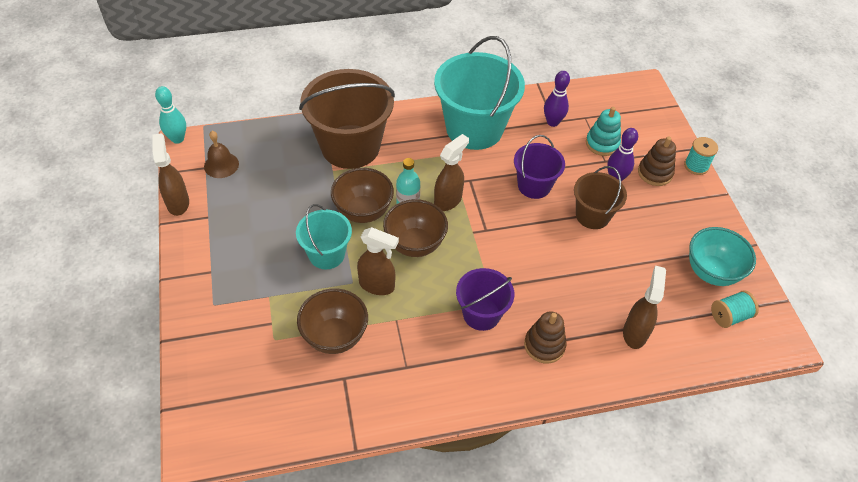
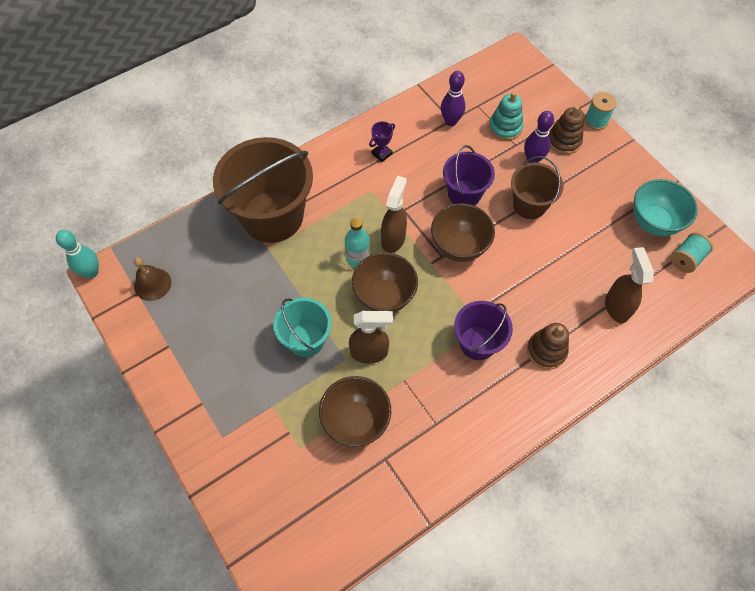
camera: 20 degrees left, 10 degrees up
(178, 203) = (129, 342): brown spray bottle -> none
(363, 212) = (319, 281): brown bowl -> brown bowl (459, 247)
(474, 128) = (382, 154): turquoise bucket -> purple trophy

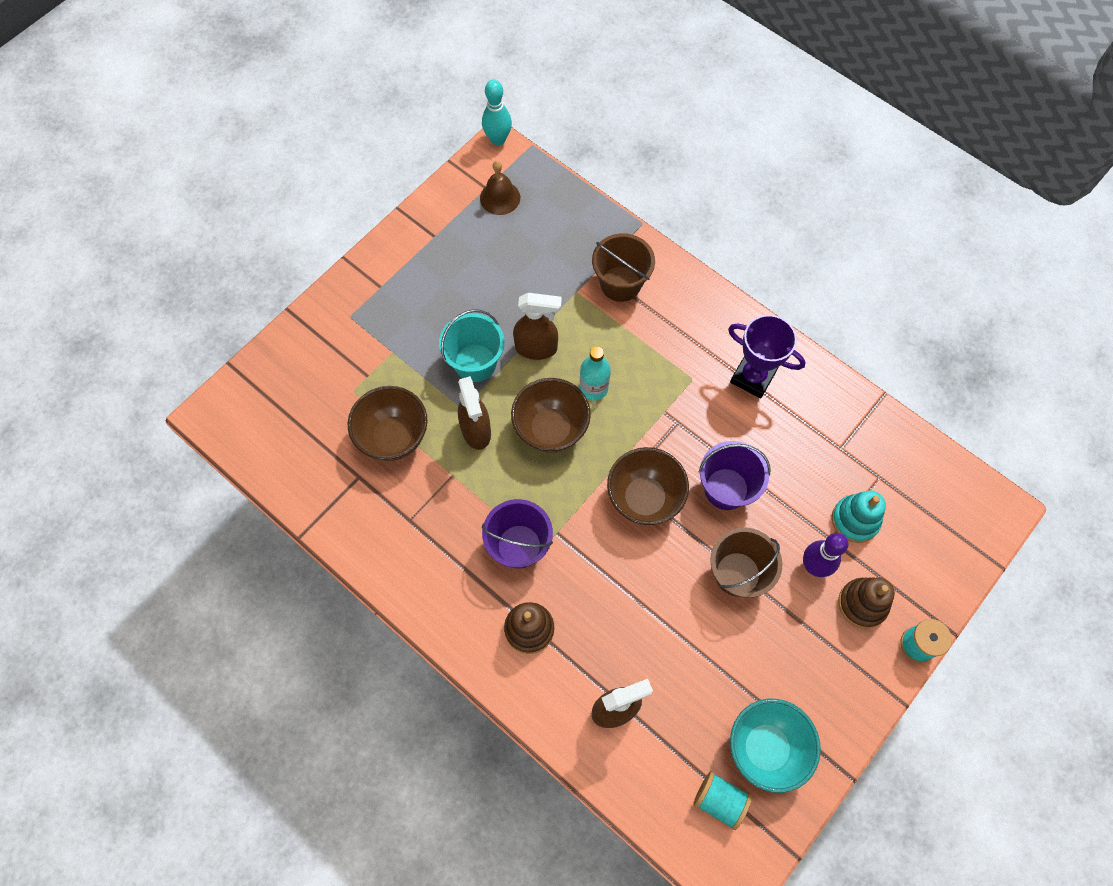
camera: 75 degrees right, 5 degrees up
(272, 216) = (620, 283): brown bucket -> brown bucket, size x0.55
(382, 154) = (753, 377): purple trophy -> purple trophy, size x1.76
(393, 239) = (632, 420): brown spray bottle -> brown spray bottle (537, 348)
(451, 121) = (838, 448): purple bowling pin -> none

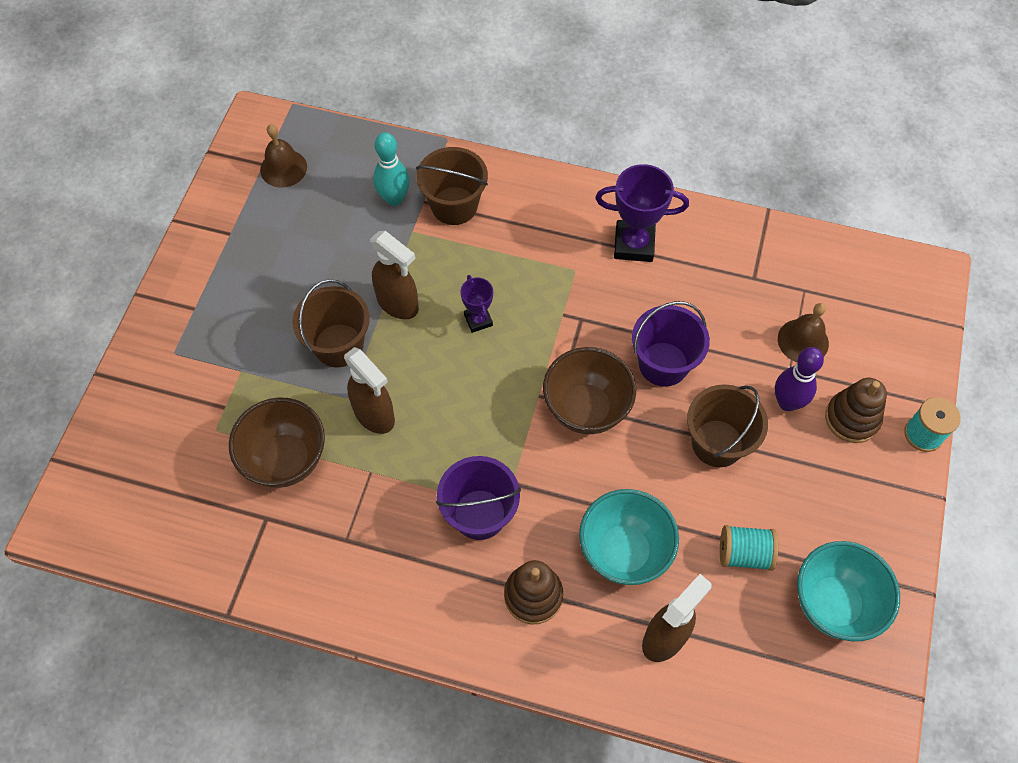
camera: 25 degrees left, 5 degrees down
(475, 363) = (338, 345): turquoise bucket -> brown bucket
(498, 139) = (252, 111): turquoise bowling pin -> turquoise bowling pin (394, 198)
(537, 348) = (398, 304): brown spray bottle -> brown spray bottle turned 60 degrees clockwise
(551, 429) = (454, 380): brown bowl -> none
(593, 388) = (478, 320): turquoise bottle -> purple trophy
(617, 627) = (624, 551): none -> turquoise bowl
(719, 800) = (816, 679): turquoise spool -> turquoise spool (744, 554)
(855, 520) = (803, 341): turquoise stacking toy -> brown bell

